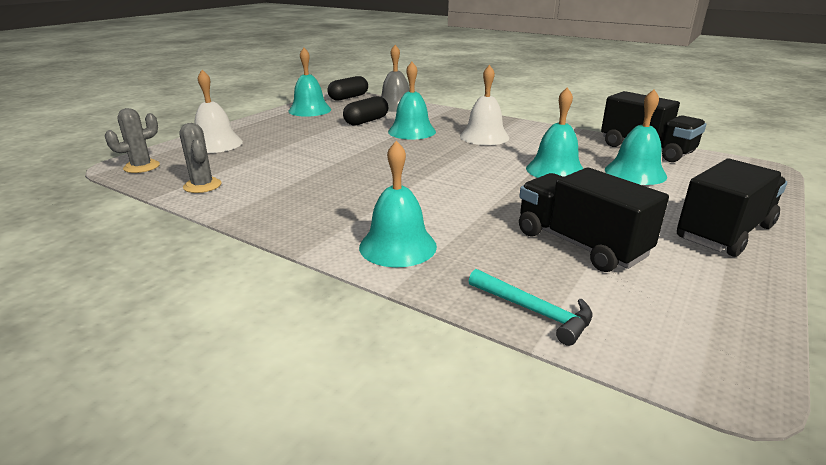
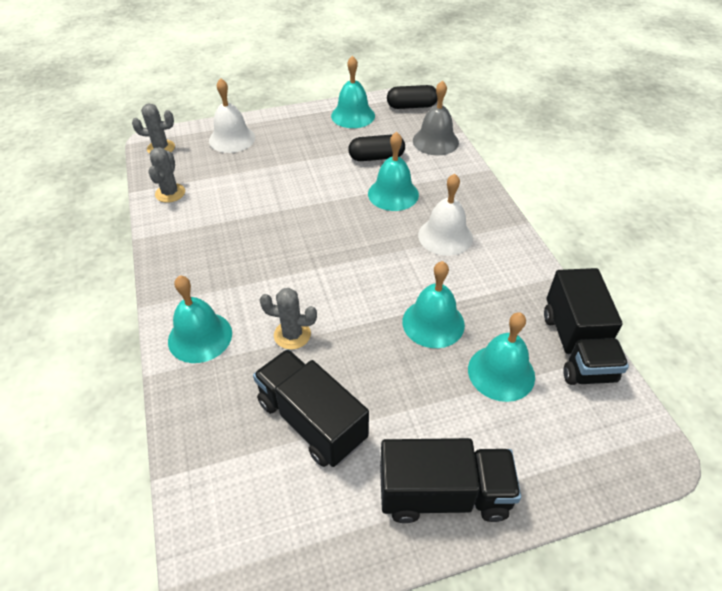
camera: 40 degrees right, 20 degrees up
(474, 212) = (292, 335): none -> grey cactus
(534, 311) = (193, 454): turquoise hammer -> none
(580, 244) = (312, 421): black truck -> black truck turned 45 degrees counterclockwise

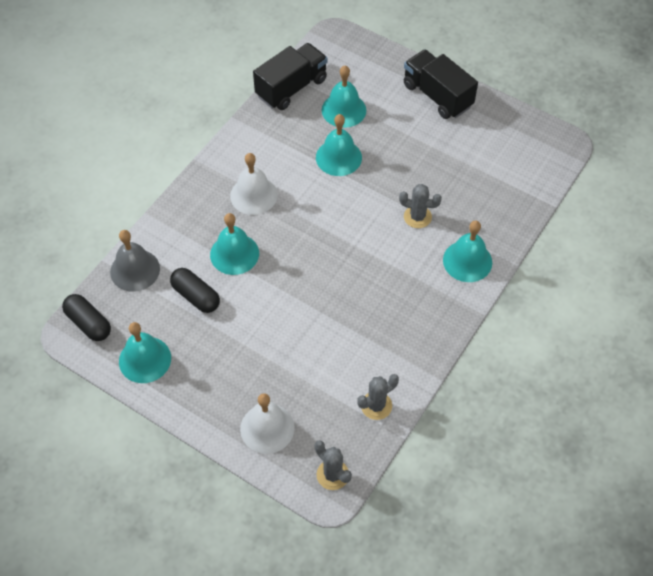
camera: 130 degrees left, 10 degrees up
(292, 335) = (417, 217): grey cactus -> grey cactus turned 45 degrees counterclockwise
(312, 421) = (457, 168): black truck -> none

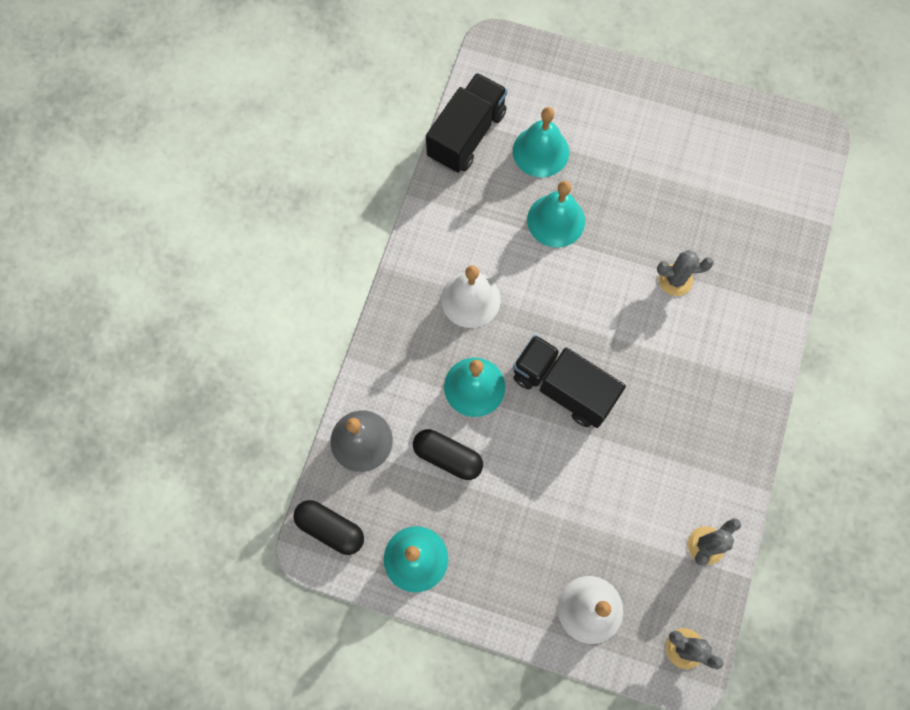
camera: 15 degrees left, 15 degrees up
(437, 96) = (647, 104): black truck -> black truck (563, 387)
(467, 261) = (751, 325): turquoise bell -> none

